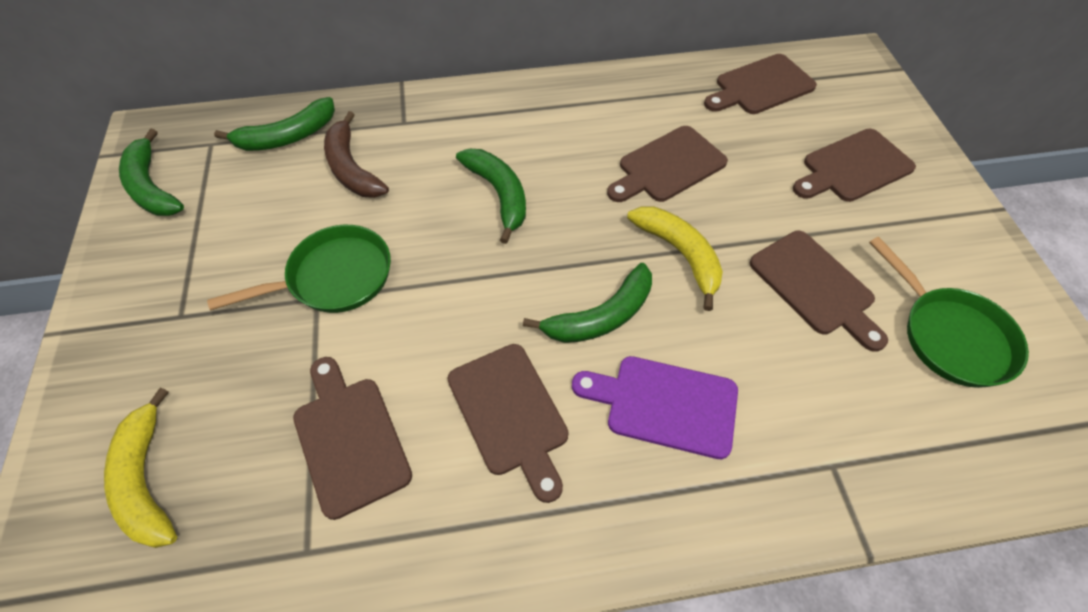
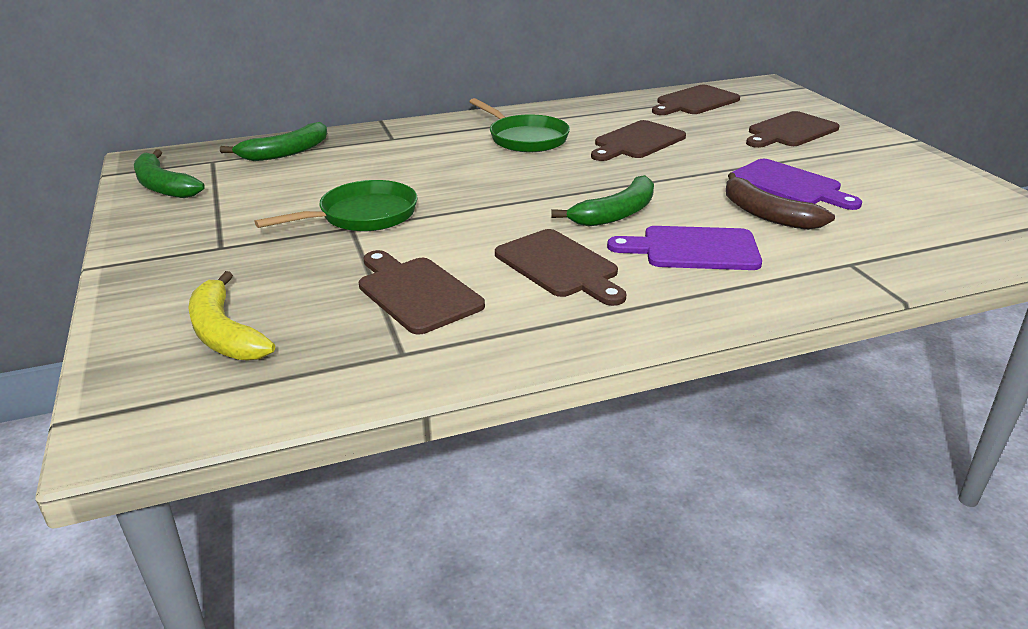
camera: 10 degrees left, 25 degrees down
(352, 168) = (354, 163): brown banana -> brown banana (766, 214)
(499, 194) = (496, 165): green banana -> none
(680, 254) = (668, 180): yellow banana -> none
(815, 286) = (789, 185): brown cutting board -> purple cutting board
(950, 336) = (910, 197): green pan -> green pan (525, 138)

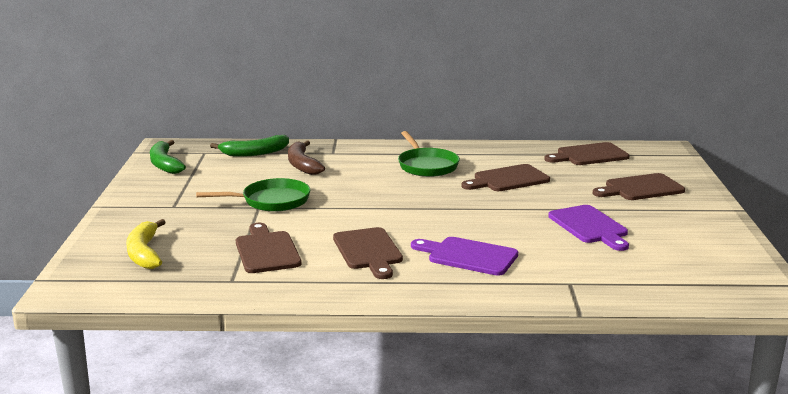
camera: 20 degrees right, 10 degrees down
(616, 213) = (439, 226): green banana -> none
(766, 214) = (547, 243): brown banana -> brown banana (302, 165)

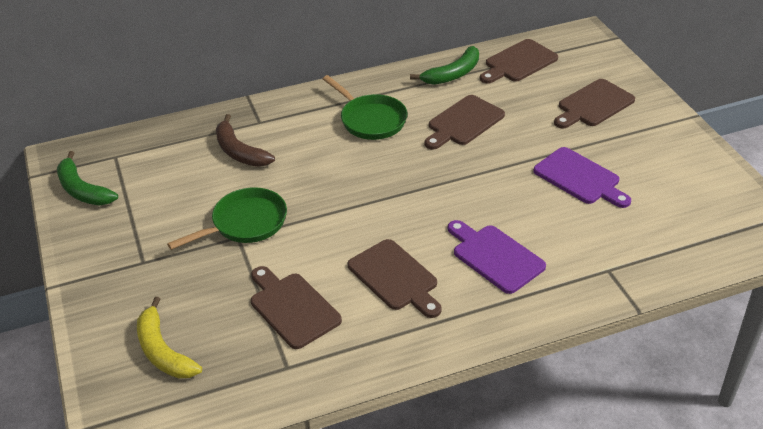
camera: 20 degrees left, 20 degrees up
(255, 153) = (173, 143): green banana -> green banana (453, 74)
(468, 256) = (495, 256): purple cutting board -> purple cutting board turned 45 degrees clockwise

